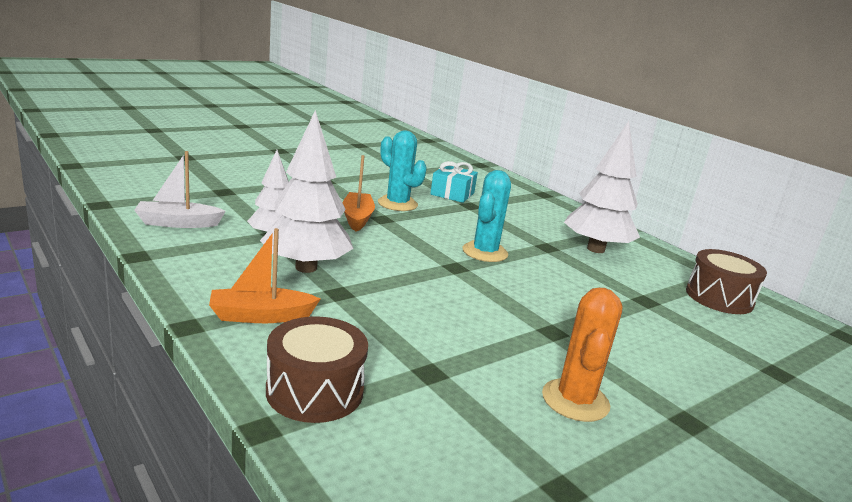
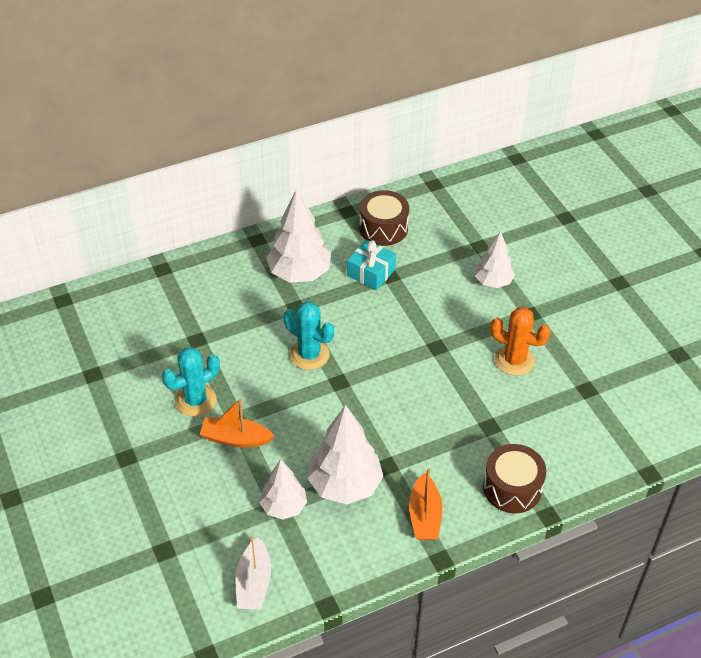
camera: 75 degrees left, 25 degrees up
(452, 194) = (164, 348): turquoise gift -> turquoise gift (371, 272)
(719, 383) = (493, 281): none -> white tree

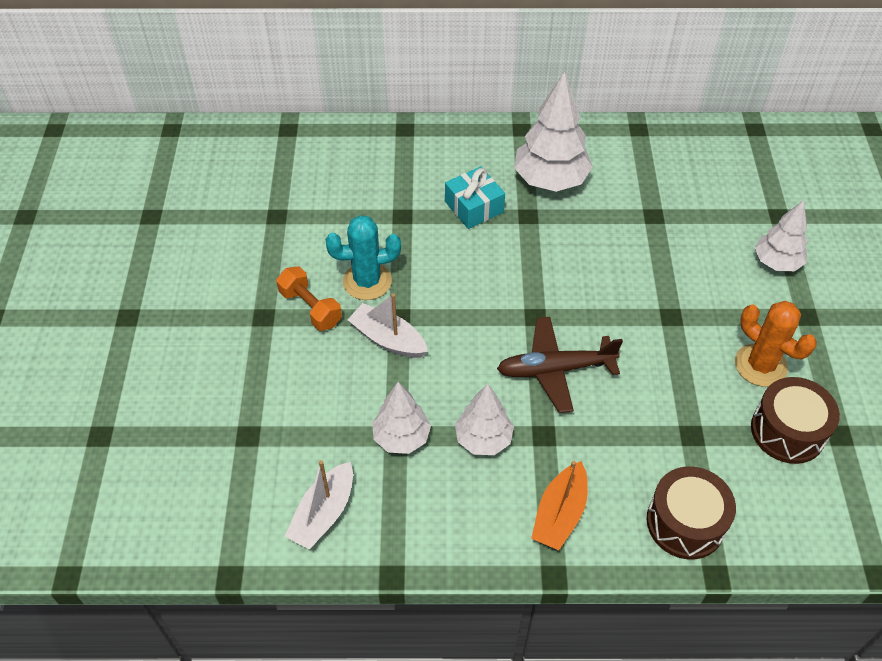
camera: 25 degrees right, 5 degrees up
(161, 437) = (310, 308): none -> orange dumbbell
(235, 439) = (388, 339): orange boat -> white boat
(309, 355) = (516, 274): turquoise cactus -> none
(345, 485) = (483, 439): white tree -> white tree, size x0.62
(371, 272) = (632, 205): turquoise gift -> turquoise gift (474, 207)
(372, 415) = (555, 369): none -> brown plane
(383, 228) = (671, 160): brown drum -> brown drum (787, 431)

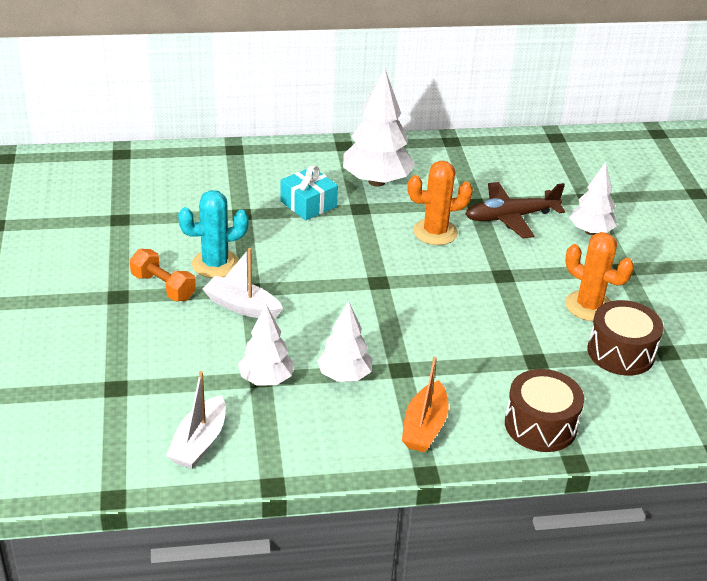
camera: 10 degrees left, 15 degrees down
(555, 369) = (403, 320): brown plane -> brown plane (510, 217)
(605, 253) = (435, 232): none -> orange cactus

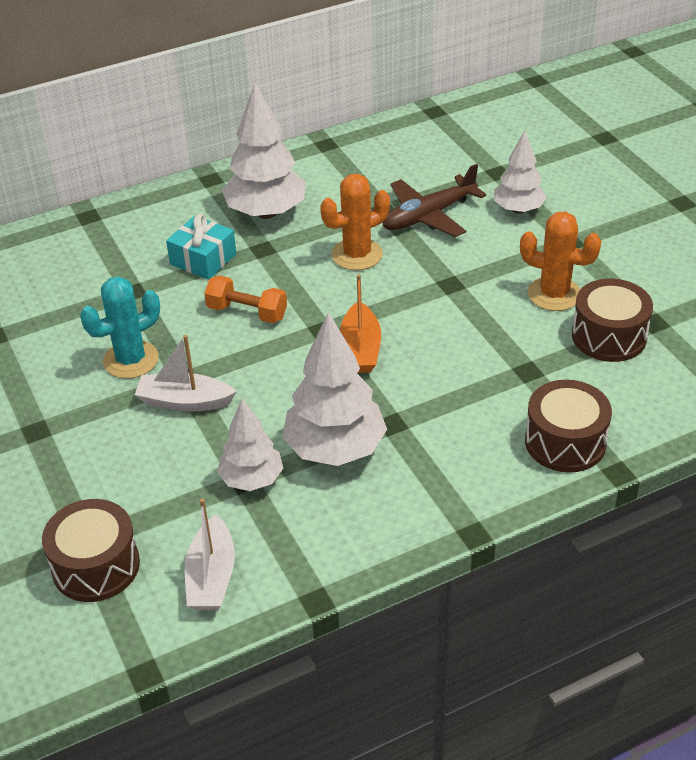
camera: 15 degrees left, 5 degrees up
(115, 408) = (96, 566): none -> brown drum
(163, 287) = (83, 404): orange dumbbell -> orange dumbbell (247, 312)
(344, 376) = (335, 449): white tree -> white tree, size x1.60
(424, 427) = (447, 481): orange boat -> orange boat (360, 349)

